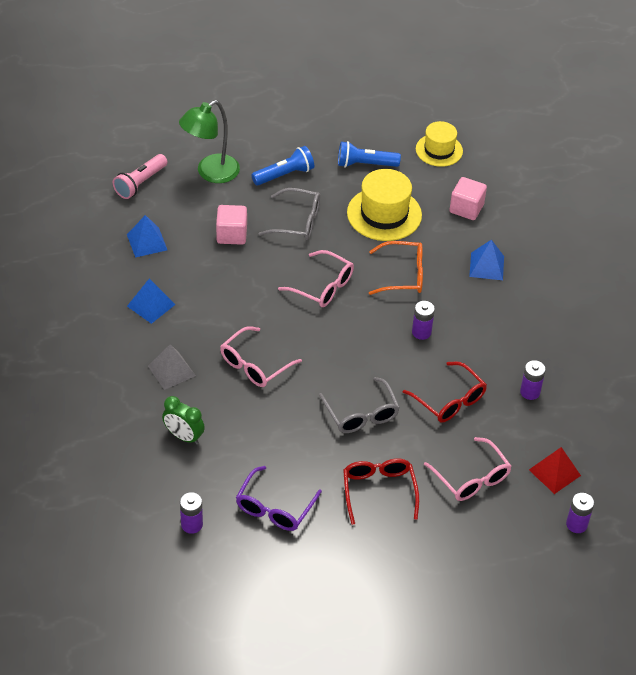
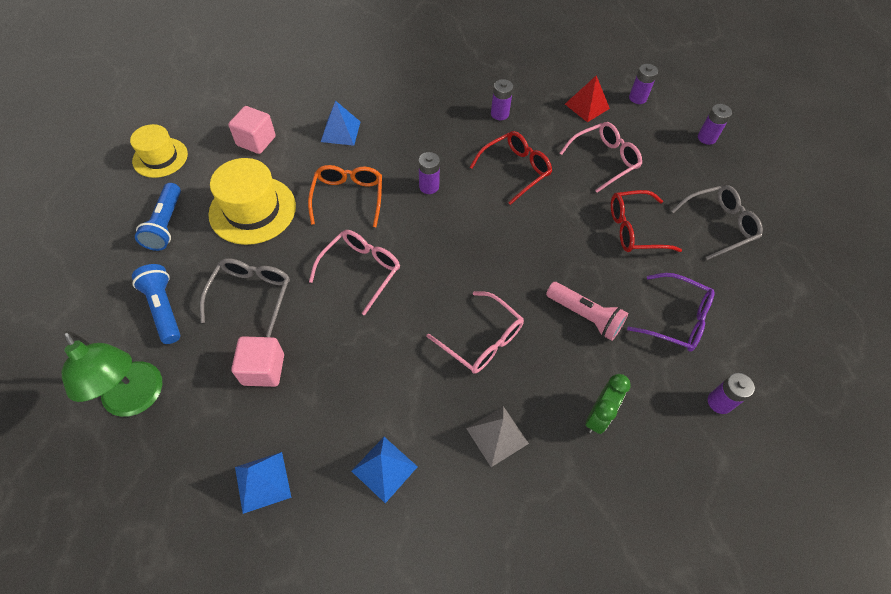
camera: 90 degrees left, 10 degrees up
(140, 183) = (136, 499): pink flashlight -> pink flashlight (585, 316)
(361, 414) = (541, 240): grey glasses -> grey glasses (719, 225)
(518, 583) = (706, 138): none -> purple battery

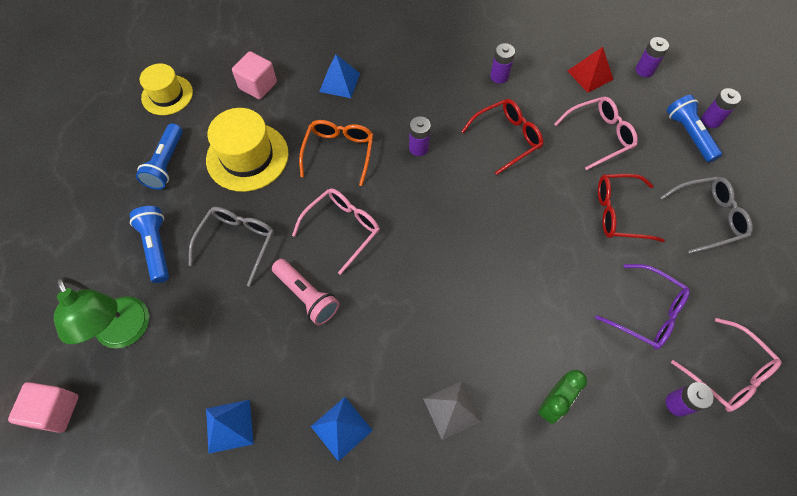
camera: 10 degrees right, 5 degrees up
(263, 369) = (241, 317): pink cube -> pink cube (55, 411)
(482, 340) = (450, 312): pink glasses -> pink glasses (728, 373)
(585, 316) = (555, 299): pink flashlight -> pink flashlight (307, 296)
(688, 152) = (688, 134): none -> blue flashlight

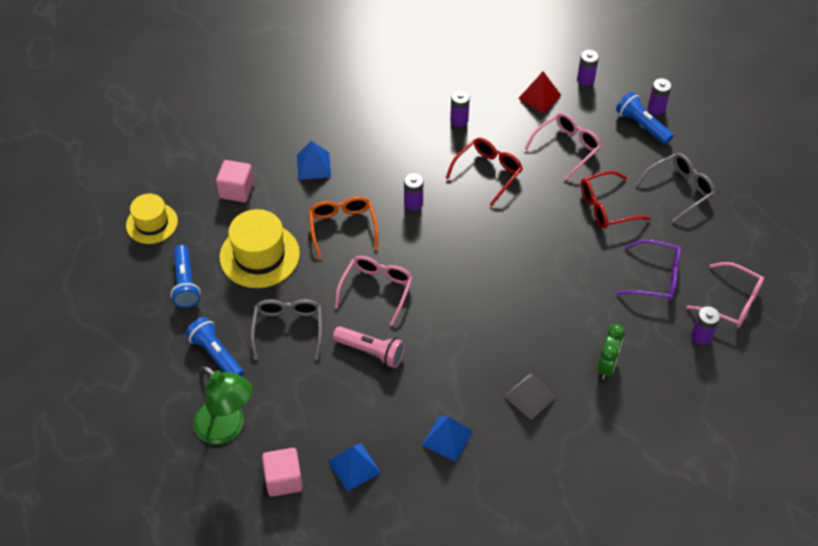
camera: 20 degrees left, 10 degrees down
(55, 411) = (198, 505): pink cube -> pink cube (284, 479)

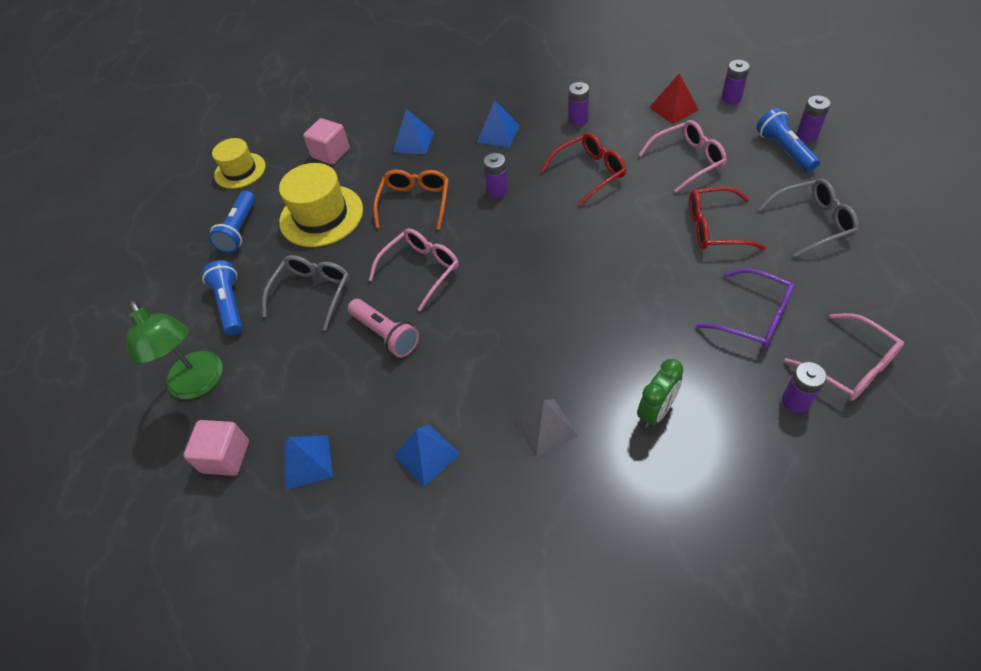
camera: 25 degrees right, 0 degrees up
(391, 145) = (498, 134): none -> blue pyramid

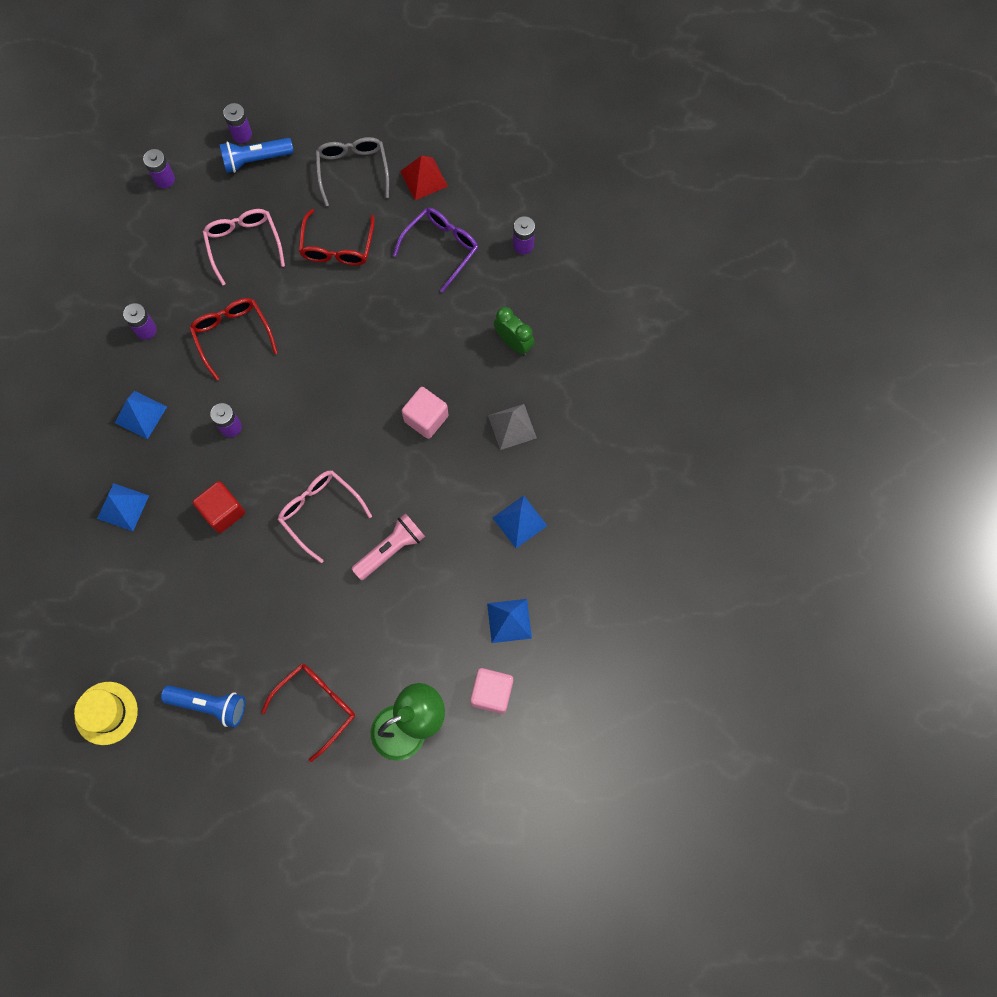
camera: 90 degrees left, 20 degrees up
(230, 304) = (317, 705): blue flashlight -> red glasses
(313, 292) = (322, 619): grey glasses -> none
(321, 216) = (213, 612): yellow hat -> none
(331, 153) = (111, 603): pink cube -> pink cube (426, 418)
(415, 202) = (223, 511): orange glasses -> red cube
(673, 108) = (161, 235): red pyramid -> red pyramid (424, 178)
(850, 366) = (501, 199): pink glasses -> none

